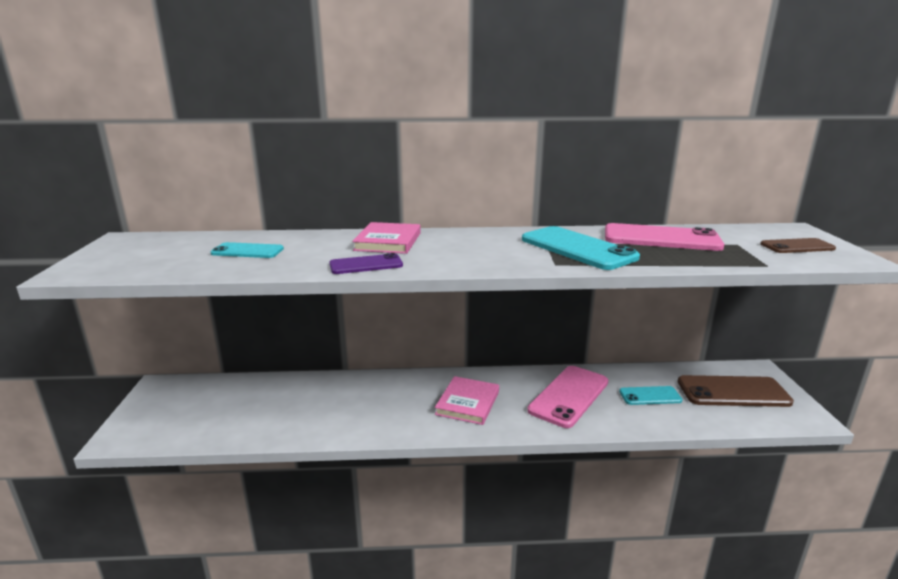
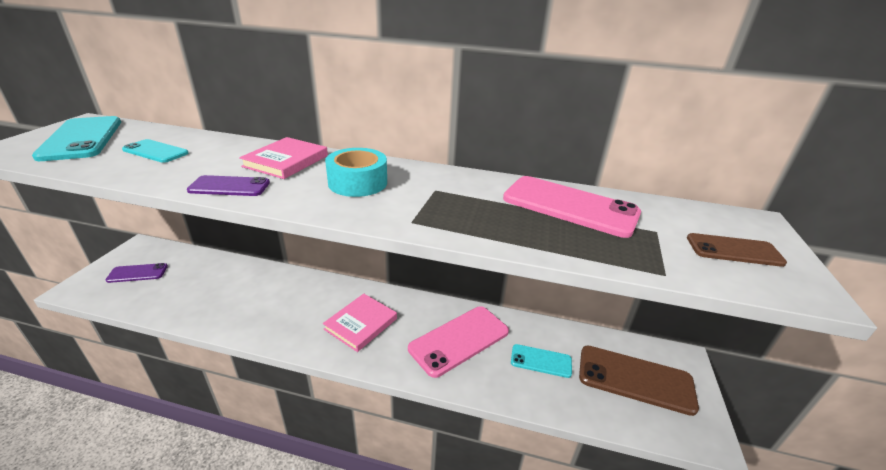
camera: 15 degrees right, 10 degrees up
(182, 409) = (137, 273): none -> purple phone
(475, 247) = (358, 182): none -> turquoise tape
(577, 248) = (460, 204): turquoise phone -> turquoise phone (82, 138)

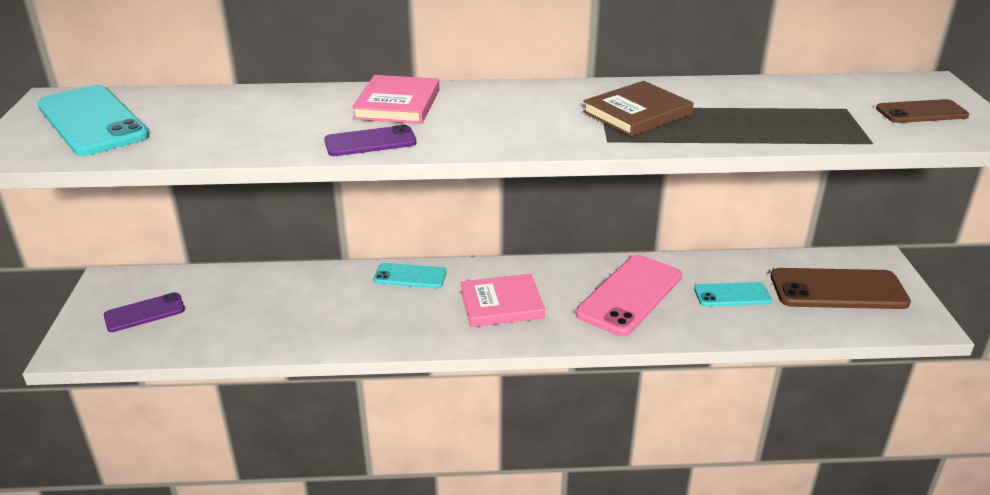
camera: 15 degrees left, 0 degrees up
(155, 151) = (218, 120): turquoise phone -> turquoise phone (410, 276)
(358, 182) = (509, 113): turquoise tape -> none
(361, 324) = (501, 304): pink book -> pink book turned 60 degrees clockwise
(459, 201) = (637, 113): none -> brown book
(570, 206) = (750, 99): pink phone -> none

